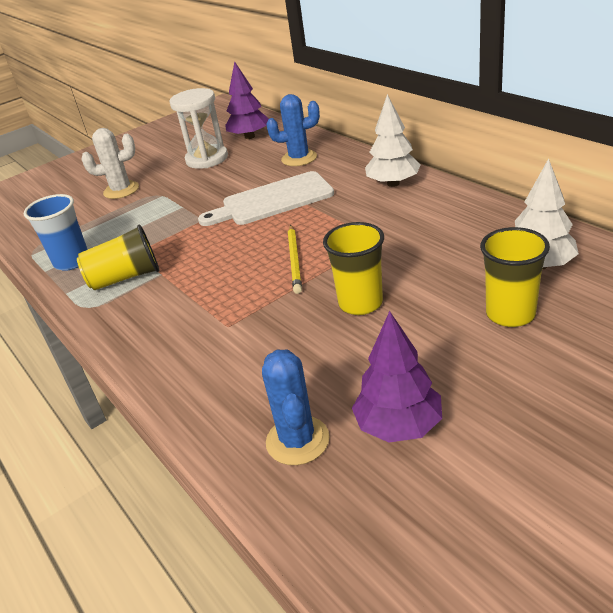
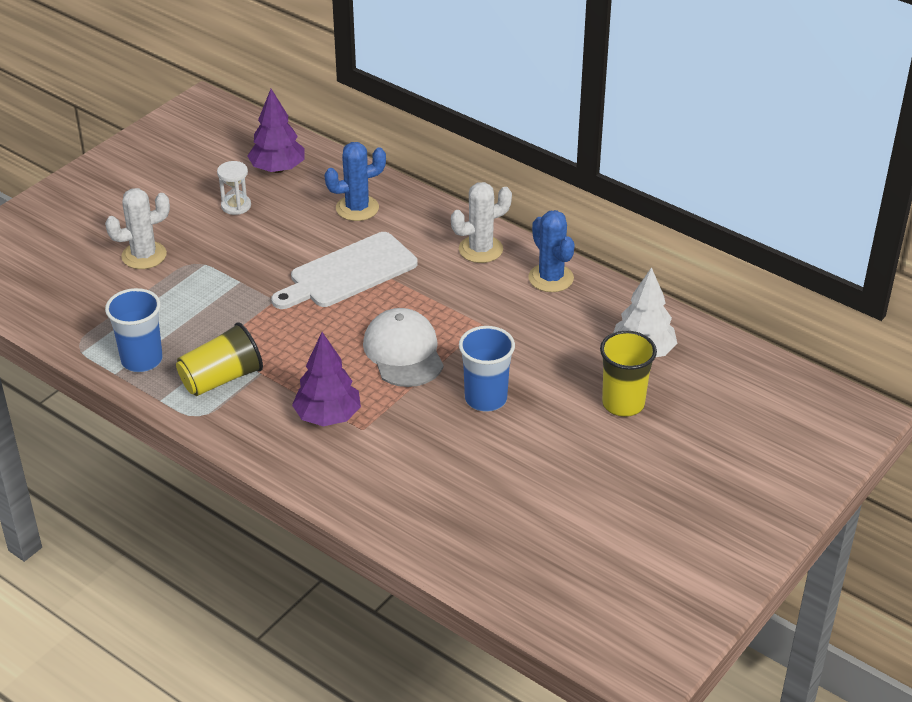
camera: 20 degrees left, 5 degrees up
(207, 159) = (236, 206): white hourglass -> white hourglass, size x0.56
(295, 260) = (403, 352): yellow pencil -> white cap
(297, 440) = (469, 528): blue cactus -> blue cactus (551, 278)
(360, 303) = (486, 399): yellow cup -> blue cup
(393, 183) = (480, 249): white tree -> white cactus
(399, 426) = (548, 509): purple tree -> purple tree (328, 416)

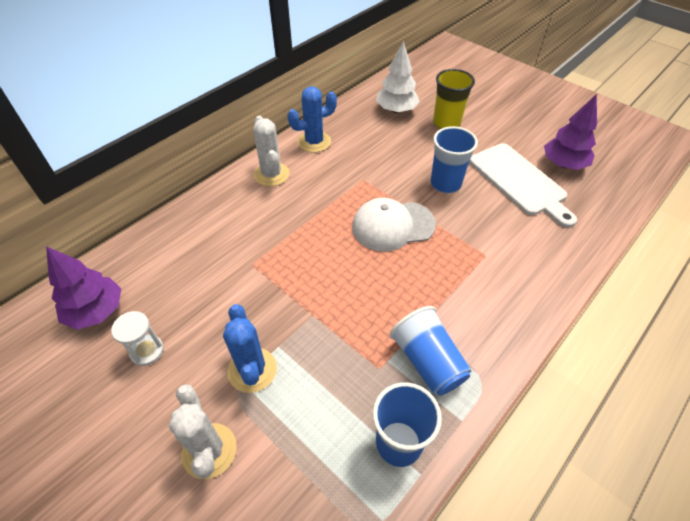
camera: 85 degrees left, 10 degrees up
(221, 379) = (428, 361): yellow cup -> blue cup
(328, 416) = (473, 277): purple tree -> purple tree (563, 164)
(348, 273) = (283, 258): white cutting board -> white cutting board (520, 181)
(357, 208) = (189, 248): blue cactus -> blue cactus (252, 370)

